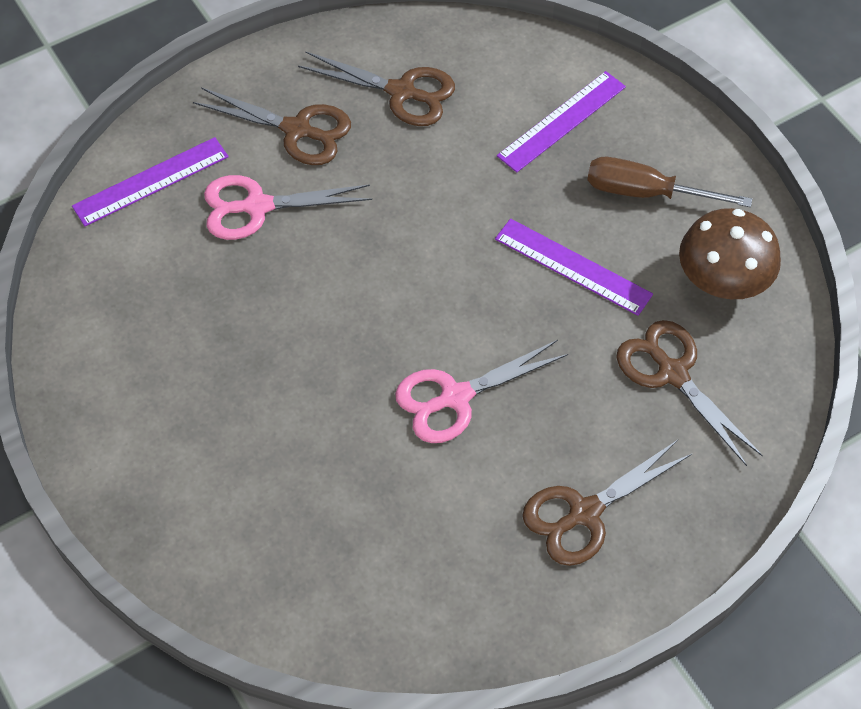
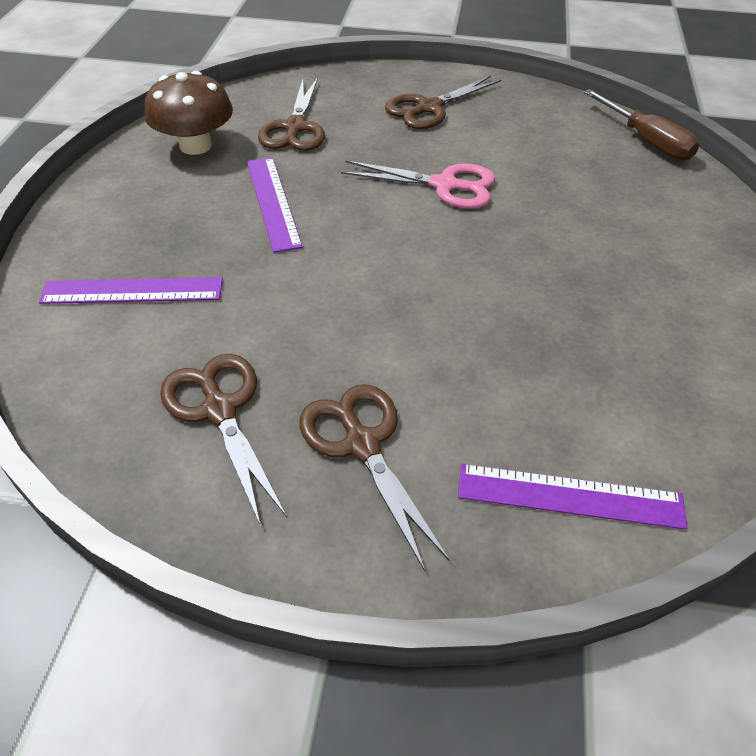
camera: 140 degrees left, 10 degrees down
(257, 206) = (474, 395): pink scissors -> none
(584, 513) = (429, 108): brown scissors -> brown scissors turned 135 degrees clockwise
(646, 193) = (158, 211): brown screwdriver -> brown screwdriver (646, 141)

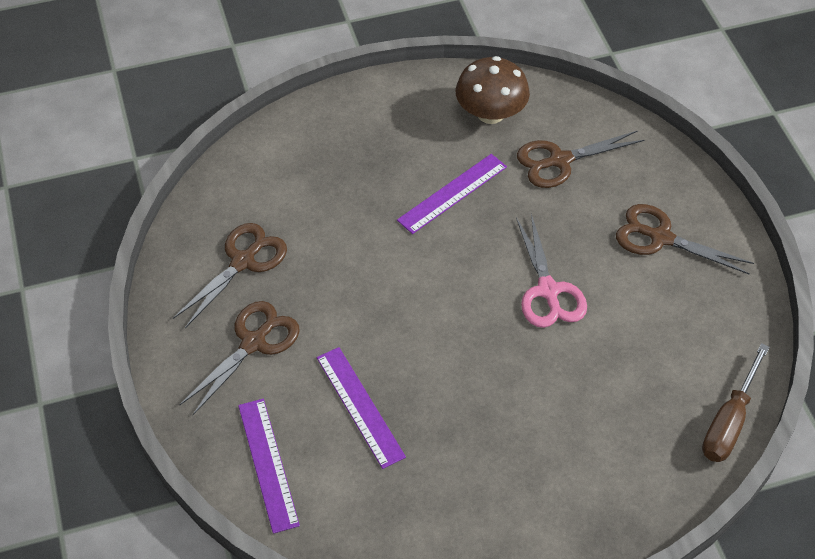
camera: 65 degrees right, 5 degrees up
(132, 291) = (315, 166): purple ruler -> purple ruler (360, 406)

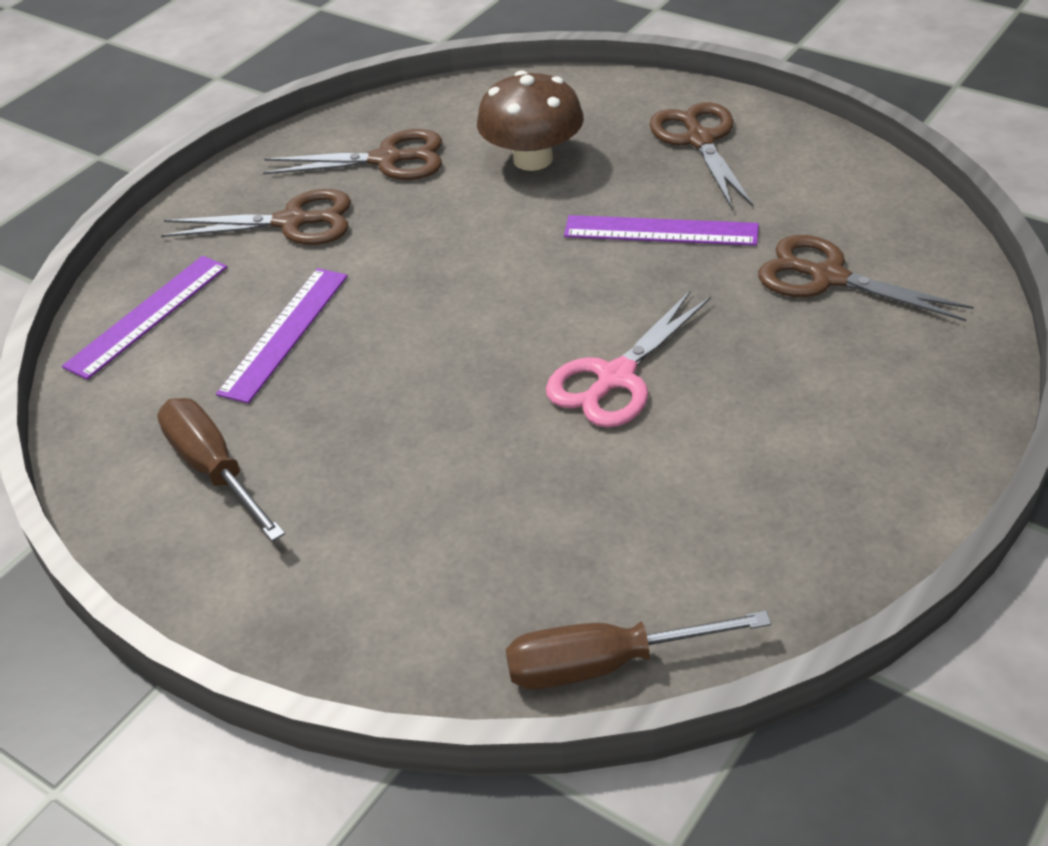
camera: 55 degrees right, 10 degrees down
(446, 503) = (214, 469): none -> brown screwdriver
(490, 113) = (817, 191): brown mushroom -> brown mushroom (533, 159)
(660, 237) = (831, 425): brown scissors -> brown scissors (699, 140)

